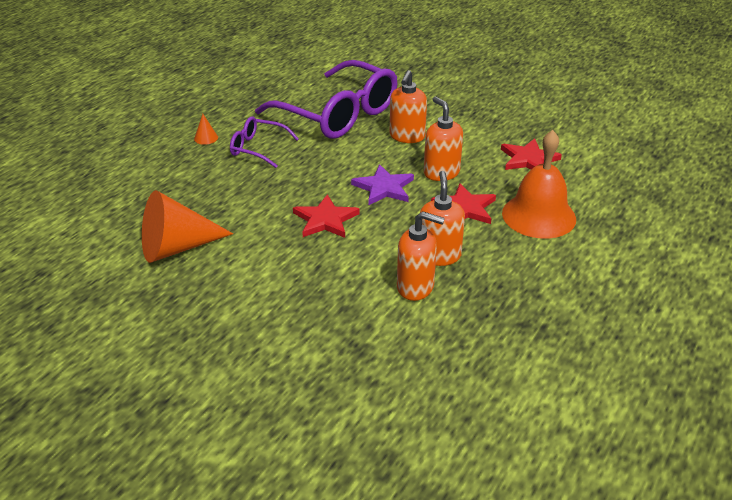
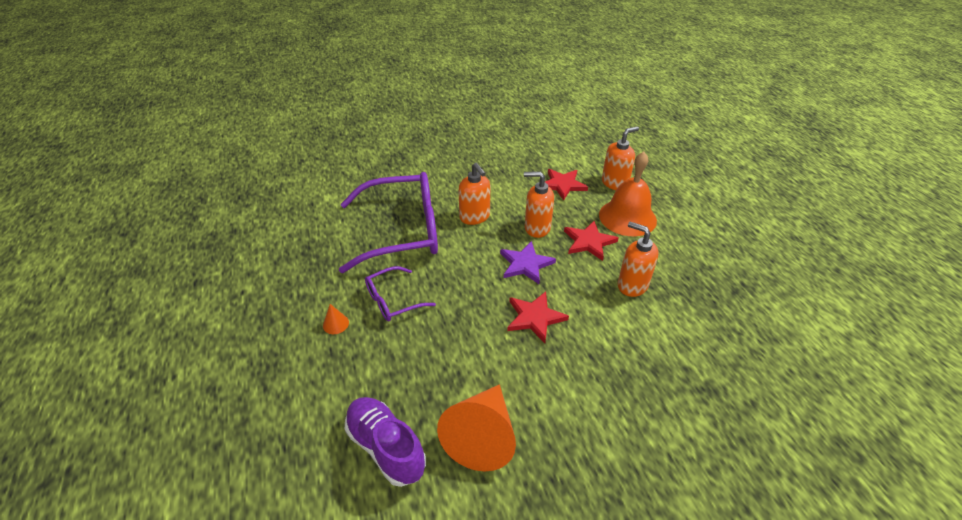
camera: 50 degrees left, 5 degrees up
(125, 212) = (386, 447): none -> purple shoe
(415, 287) = (659, 317): orange soap dispenser -> orange soap dispenser (615, 183)

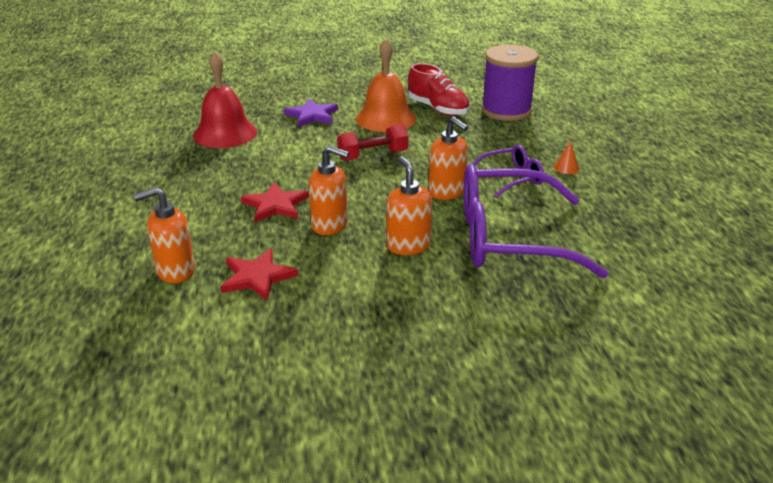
camera: 170 degrees left, 10 degrees down
(386, 447) = (506, 110): purple shoe -> purple spool
(482, 436) = (438, 109): orange cone -> red shoe
(525, 264) = (362, 192): purple star -> purple star (312, 115)
(534, 317) = (373, 156): red star -> red dumbbell
(627, 217) = (203, 225): orange bell -> orange bell (386, 118)
(632, 285) = (261, 167): orange soap dispenser -> orange soap dispenser (447, 192)
(711, 336) = (225, 133): none -> red bell

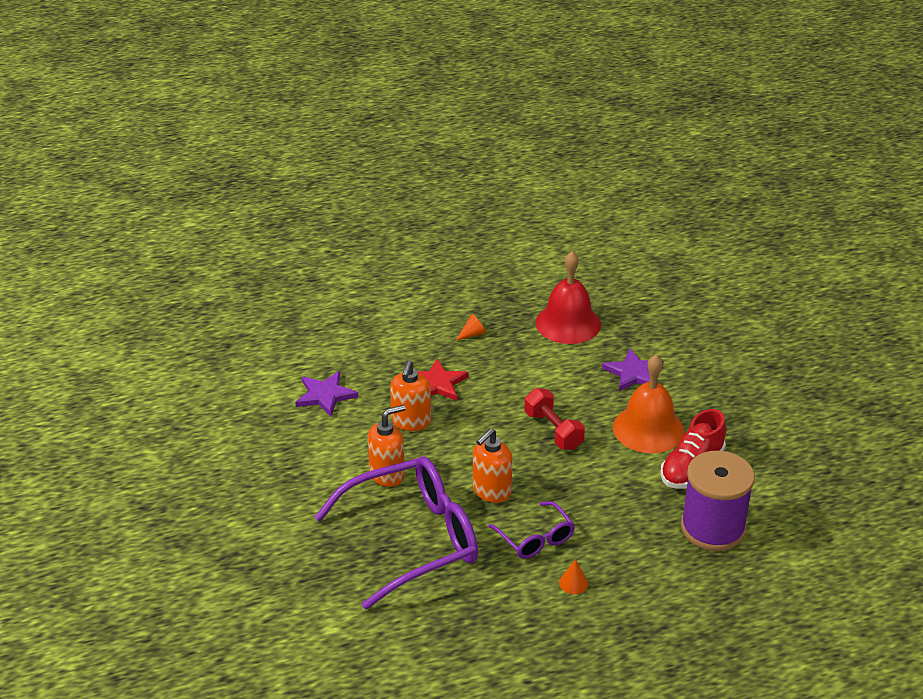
camera: 80 degrees right, 5 degrees up
(175, 271) = (326, 352): orange soap dispenser -> none
(208, 179) = (473, 334): none -> orange cone
(257, 277) = (325, 395): red star -> purple star
(508, 238) = (413, 539): purple glasses -> purple glasses turned 75 degrees clockwise

